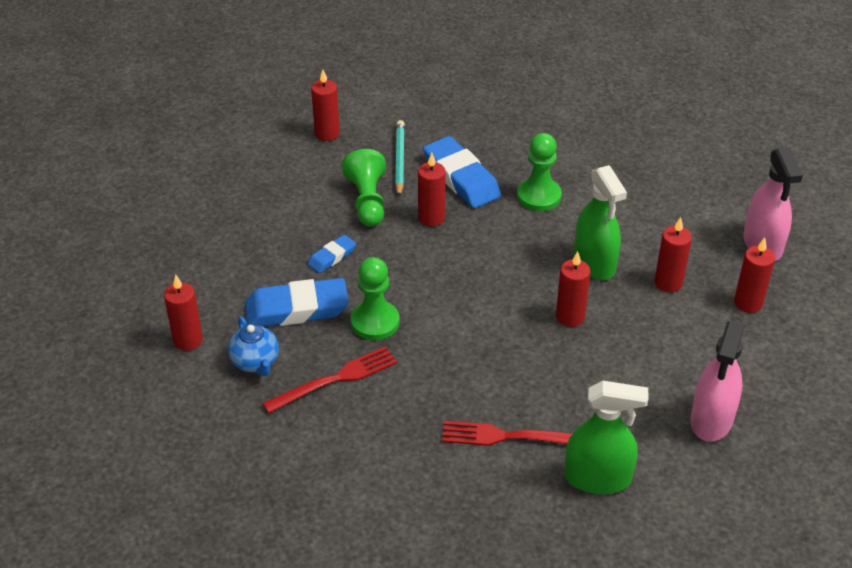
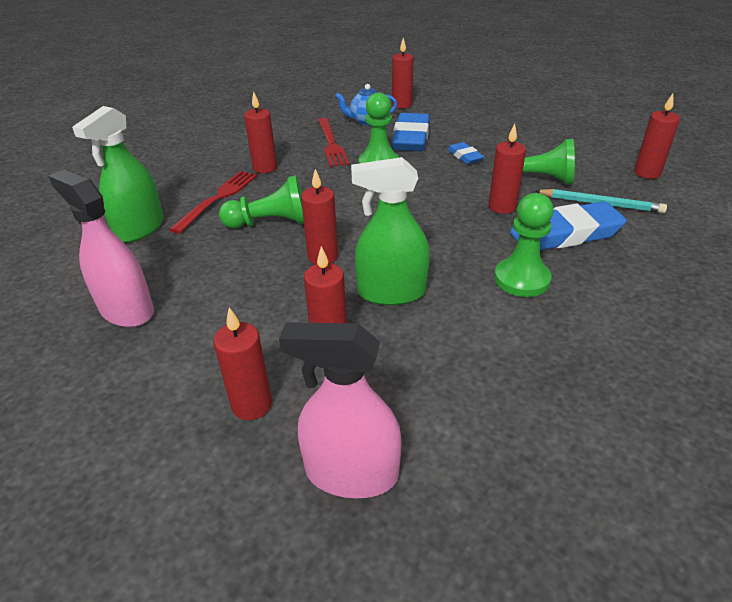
camera: 110 degrees right, 5 degrees down
(422, 422) = (265, 168): none -> red candle
(535, 373) = (270, 223): none -> green pawn

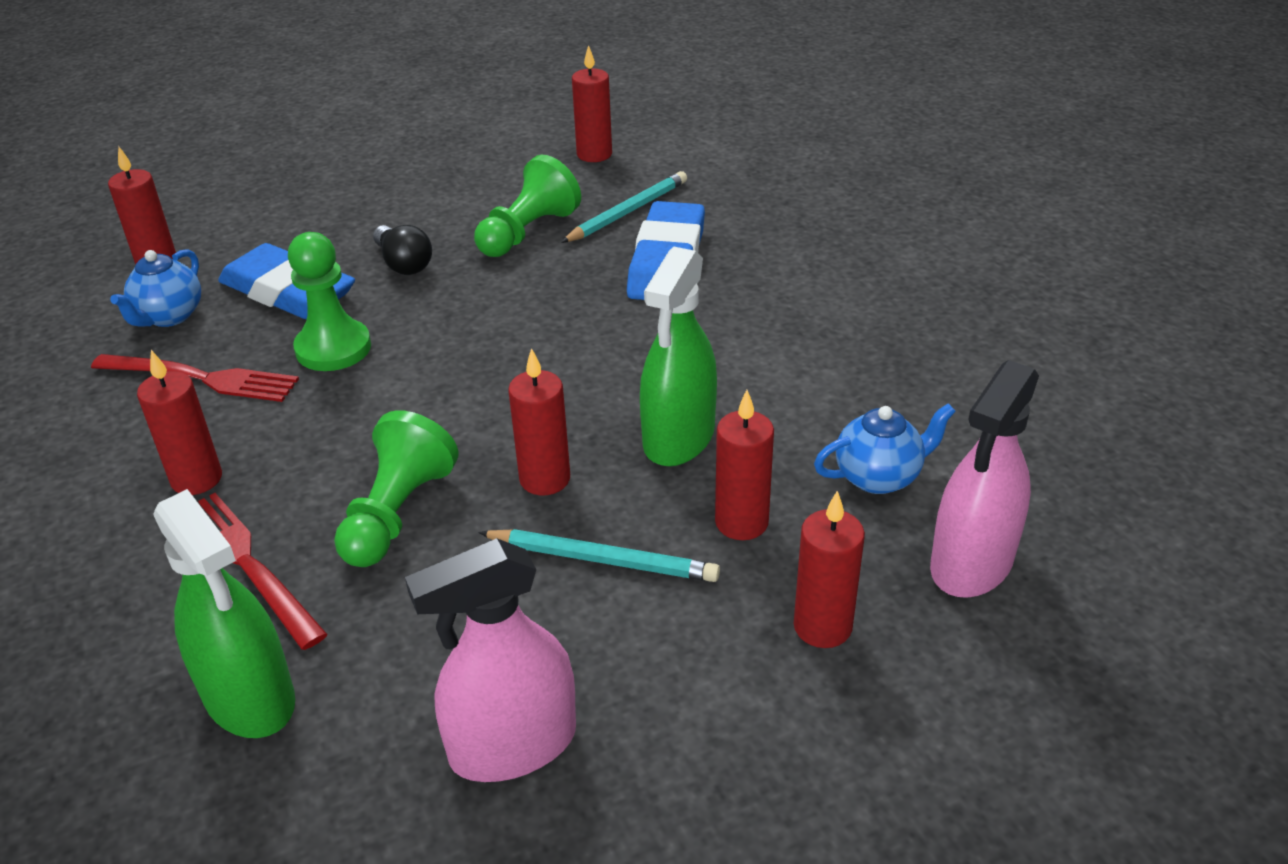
camera: 65 degrees left, 0 degrees up
(269, 297) = (602, 560): none -> turquoise pencil
(416, 395) = (879, 477): none -> blue teapot
(464, 156) = (404, 264): blue eraser -> black light bulb
(502, 207) = (566, 282): red candle -> none
(521, 279) = (729, 326): green pawn -> none

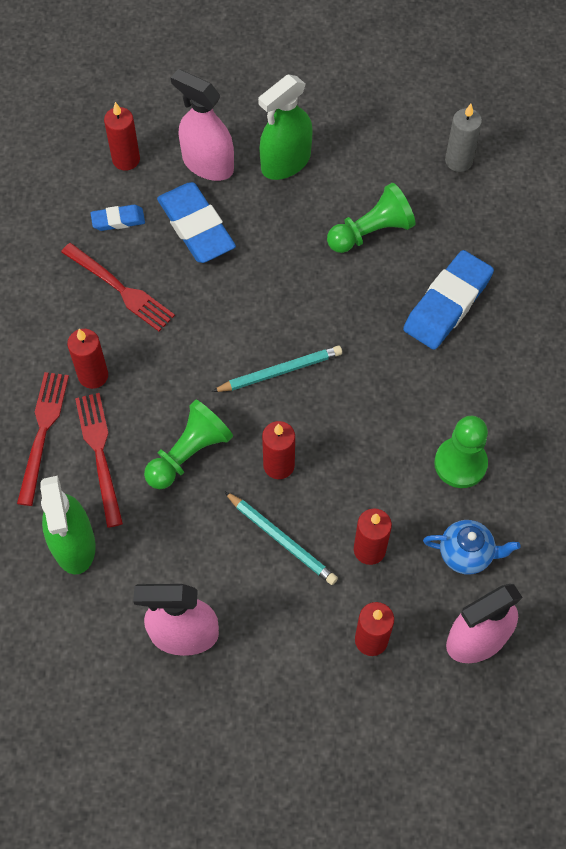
camera: 25 degrees right, 25 degrees up
(134, 572) = (43, 432): none -> red fork
(169, 316) = (118, 220): blue teapot -> blue eraser
(276, 236) = (208, 164): none -> pink spray bottle
(333, 348) = (204, 296): green pawn -> green pawn (460, 463)
(404, 264) = (277, 230): black light bulb -> none
(594, 154) = (458, 161): red candle -> grey candle
(627, 212) = (448, 239): turquoise pencil -> turquoise pencil (280, 371)
(679, 437) = (370, 468): green spray bottle -> green spray bottle (286, 162)

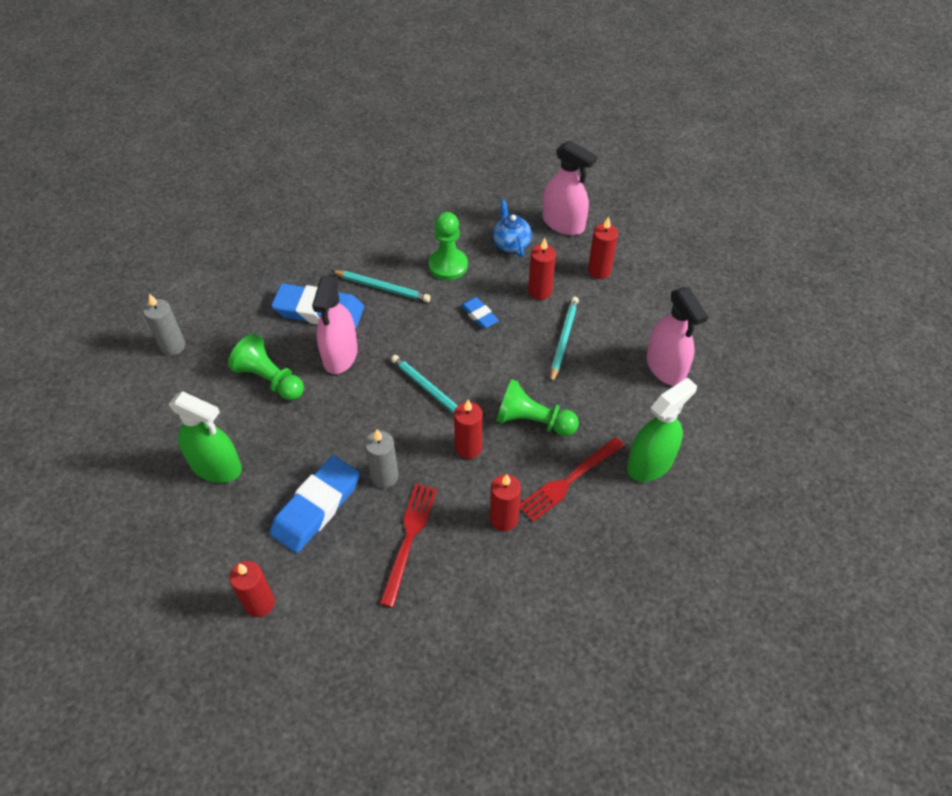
camera: 115 degrees left, 10 degrees down
(43, 432) = (575, 531): red fork -> none
(118, 220) = (335, 576): blue eraser -> blue eraser (479, 315)
(198, 292) = (384, 476): none -> grey candle
(208, 164) = (240, 528): pink spray bottle -> pink spray bottle (340, 355)
(279, 465) = (509, 362): red candle -> red candle (468, 448)
(455, 379) = (382, 288): none -> turquoise pencil

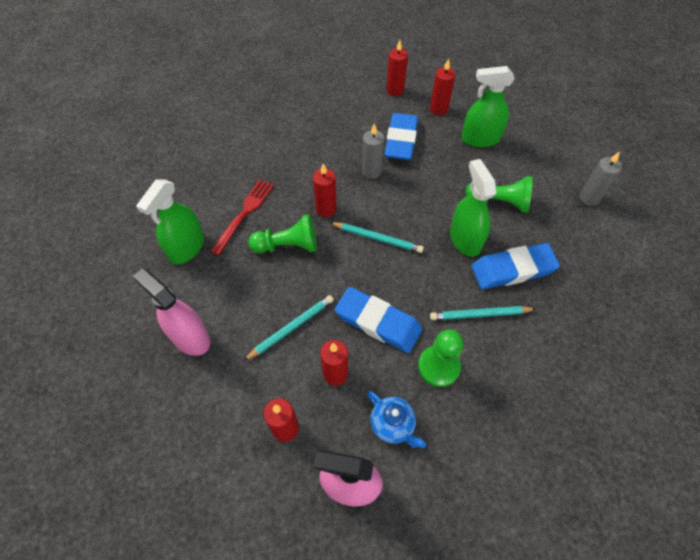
camera: 155 degrees right, 5 degrees up
(340, 355) = (465, 239): pink spray bottle -> green spray bottle
(409, 538) = (333, 145): red fork -> none
(479, 315) = (378, 322): blue eraser -> blue eraser, size x1.95
(504, 519) = (279, 175): red candle -> red candle (438, 109)
(563, 340) = (291, 328): turquoise pencil -> turquoise pencil turned 120 degrees counterclockwise

